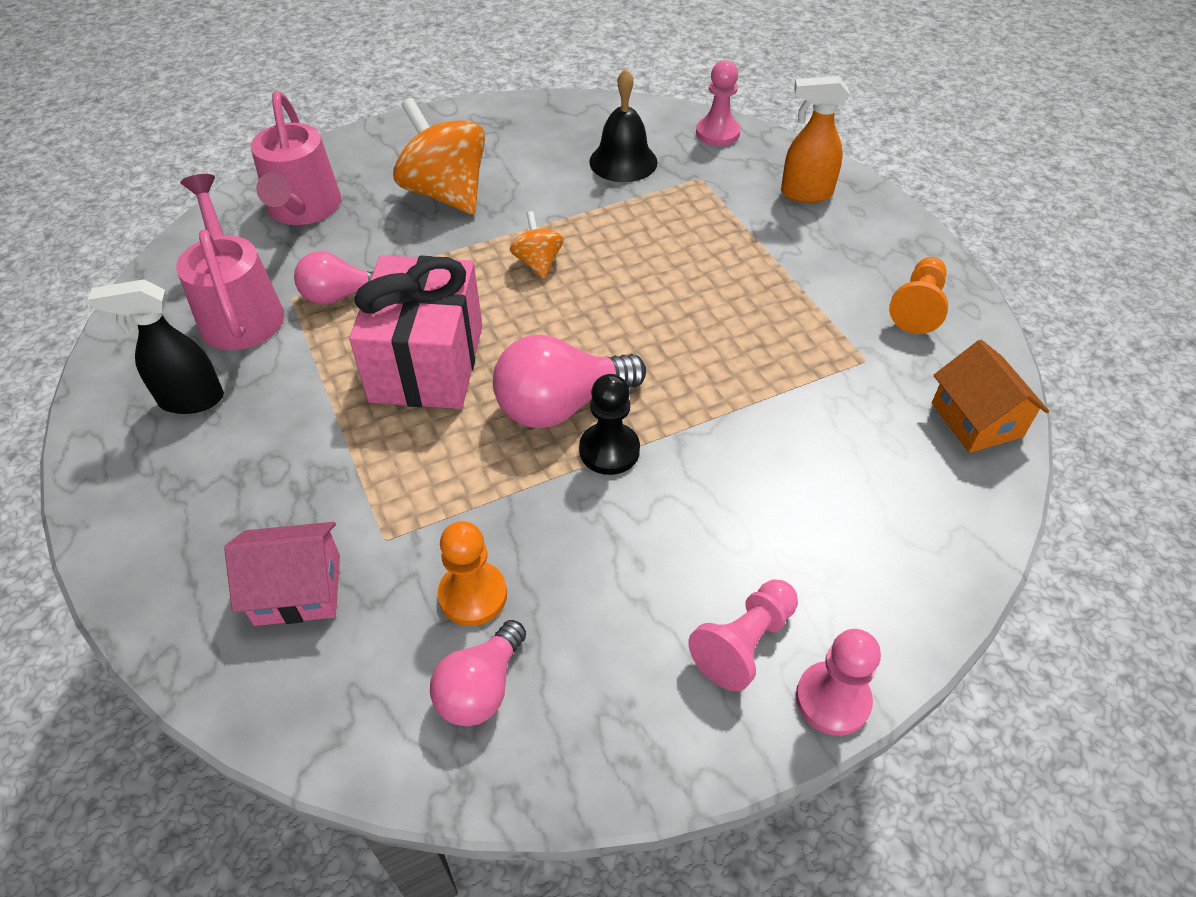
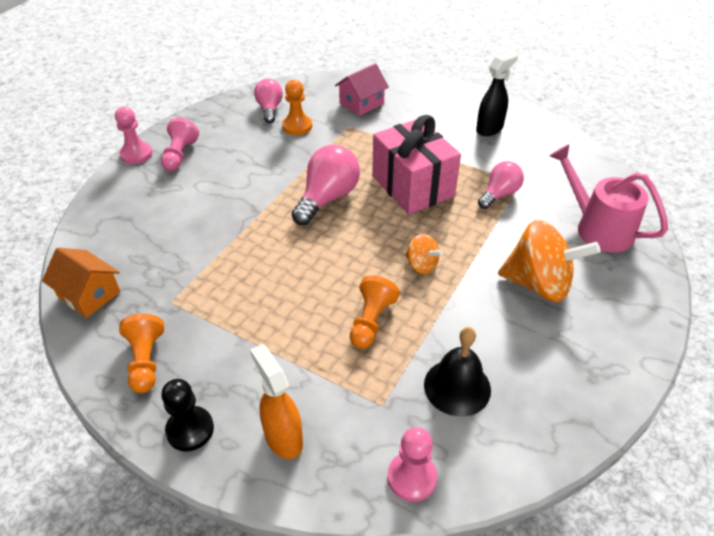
camera: 145 degrees right, 5 degrees down
(239, 310) = (533, 166): pink watering can -> none
(609, 450) = (286, 191): black pawn -> black pawn (190, 430)
(649, 238) = (371, 321): none -> orange pawn
(805, 193) = (283, 437): orange spray bottle -> orange spray bottle turned 90 degrees counterclockwise

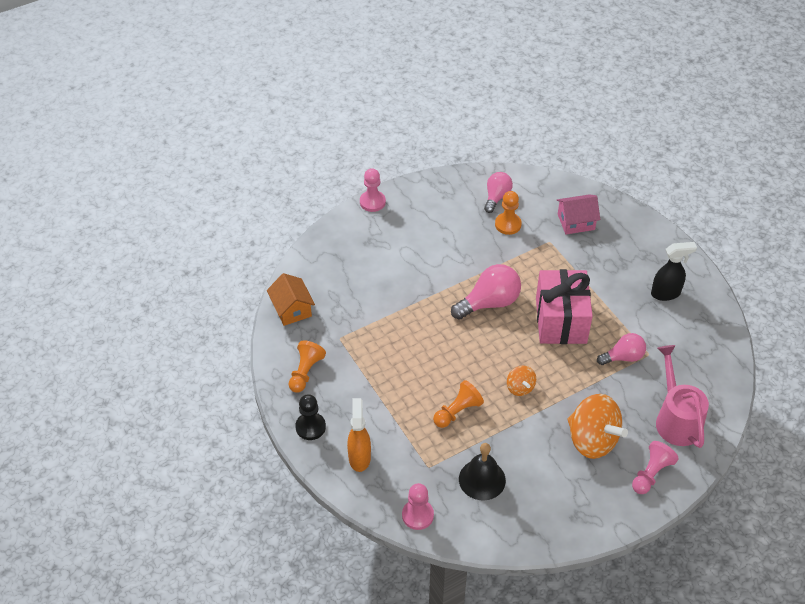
camera: 30 degrees right, 5 degrees up
(180, 155) = (403, 216): pink pawn -> pink pawn (651, 474)

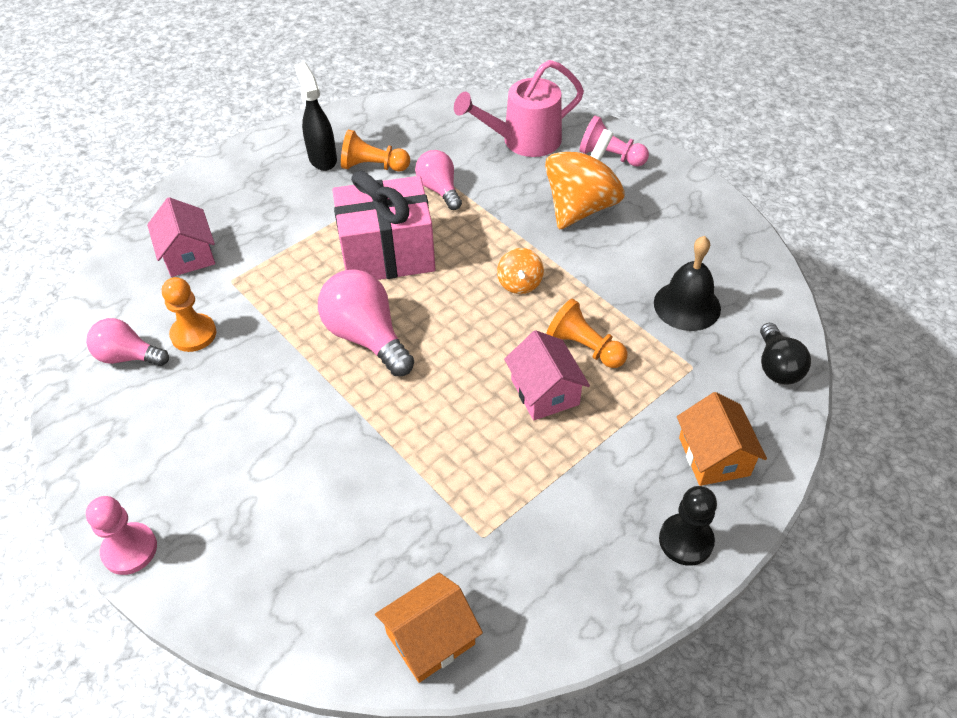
camera: 100 degrees left, 0 degrees up
(305, 372) = (574, 576): orange pawn -> orange pawn (373, 166)
(359, 457) = (714, 456): orange spray bottle -> orange house
(417, 515) = (777, 366): pink pawn -> black light bulb
(427, 383) = (545, 392): none -> pink house
(520, 387) = (519, 284): orange spinning top -> orange spinning top turned 120 degrees clockwise

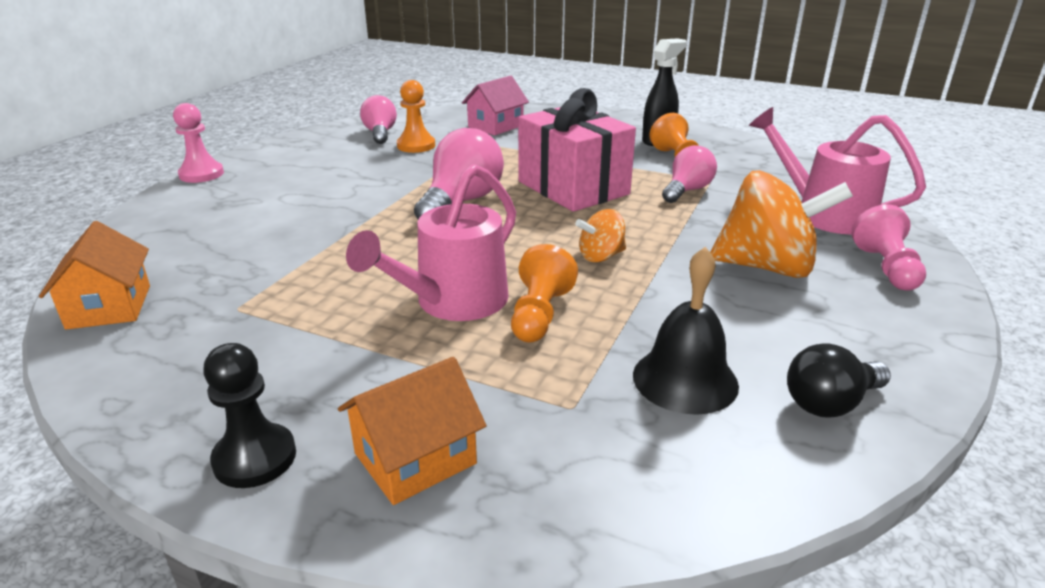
camera: 65 degrees right, 20 degrees down
(430, 638) = (109, 307): orange house -> orange house turned 45 degrees clockwise
(545, 392) = (452, 303): pink house -> pink watering can
(777, 366) = (641, 498): black light bulb -> black light bulb (829, 403)

